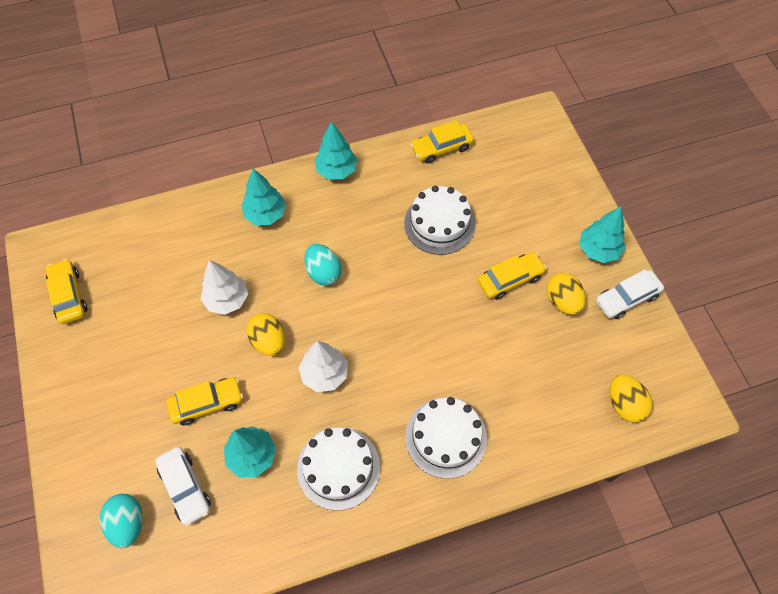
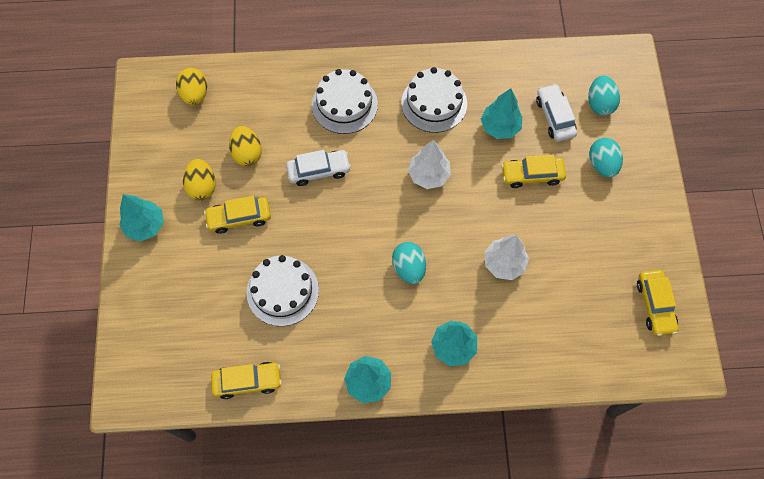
camera: 165 degrees left, 5 degrees up
(124, 438) = (602, 164): none -> turquoise egg
(269, 341) = (471, 215): yellow egg -> yellow egg (247, 153)
(626, 298) = (145, 175): white car -> white car (319, 171)

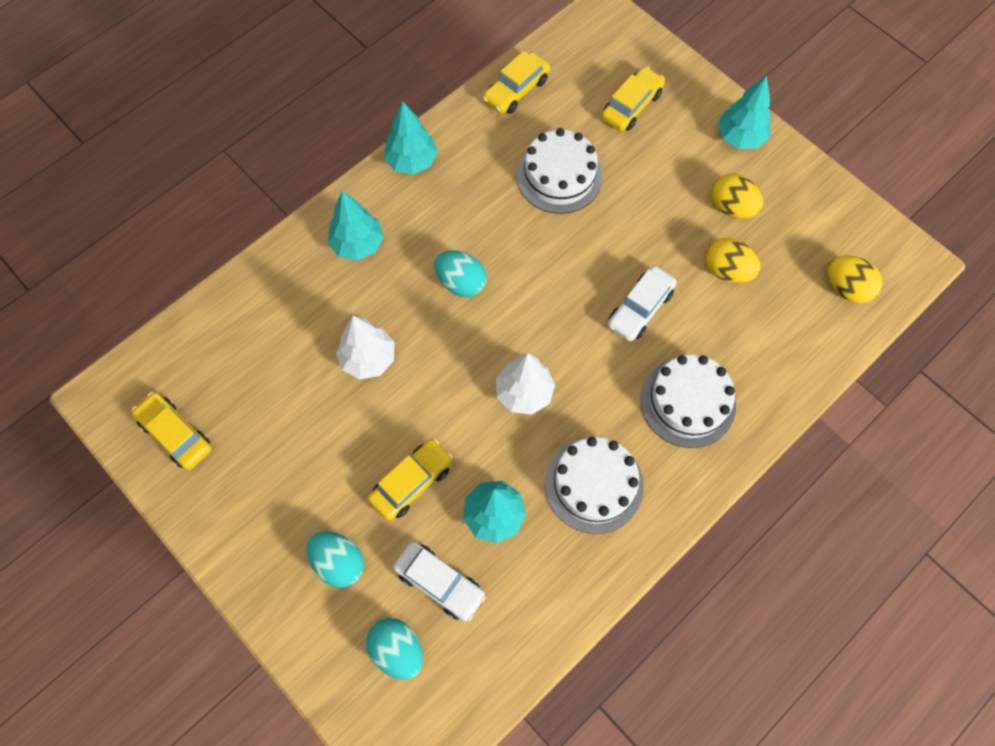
camera: 140 degrees right, 0 degrees up
(239, 218) = (666, 207): yellow car -> yellow car (631, 106)

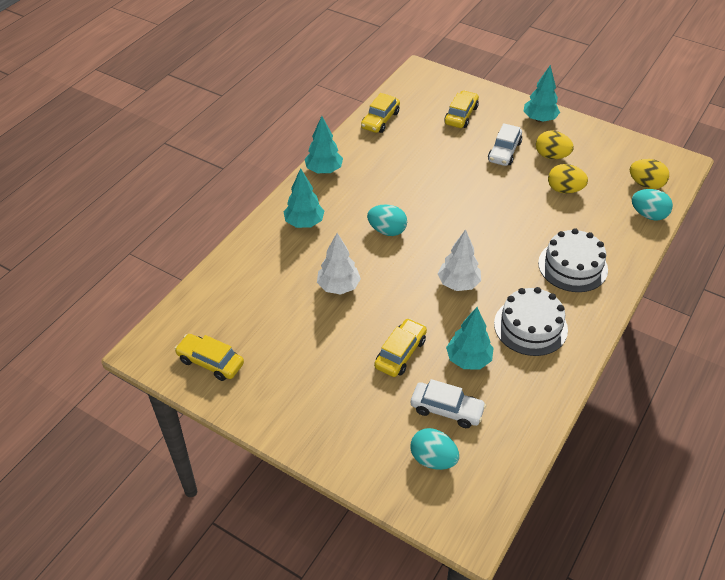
camera: 15 degrees left, 20 degrees down
(339, 562) = (366, 414): turquoise egg -> turquoise egg (648, 215)
(559, 176) = (429, 160): white cake -> none
(640, 308) = (516, 221): white car -> white car (504, 151)

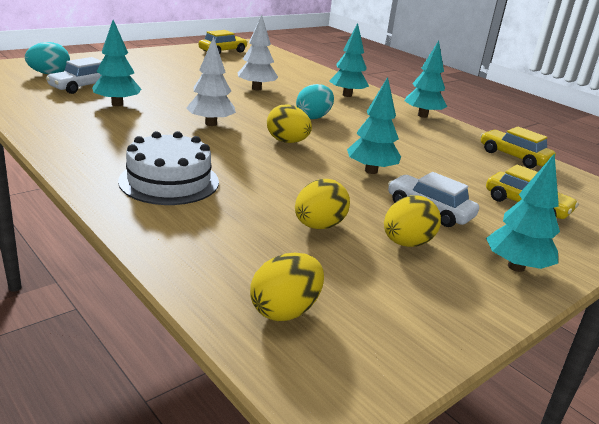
camera: 105 degrees right, 20 degrees down
(400, 353) = (159, 88): yellow car -> none
(455, 232) = (287, 142): none -> yellow egg
(469, 182) = (371, 171): none -> turquoise tree
(530, 326) = (116, 135): white cake -> none
(648, 215) = (206, 278): turquoise egg -> none

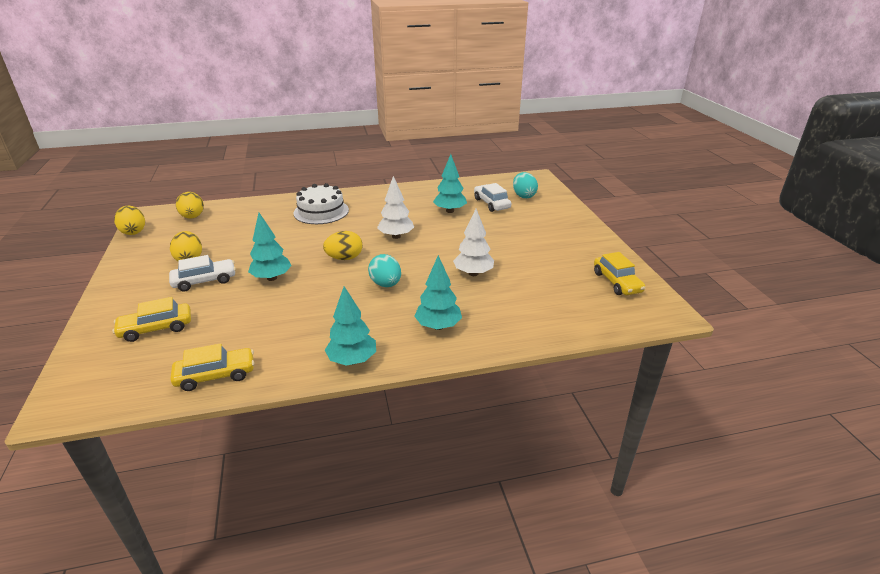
camera: 120 degrees right, 5 degrees up
(319, 226) = (235, 239): yellow egg -> yellow egg (133, 231)
(516, 267) = (127, 285): turquoise tree -> none

